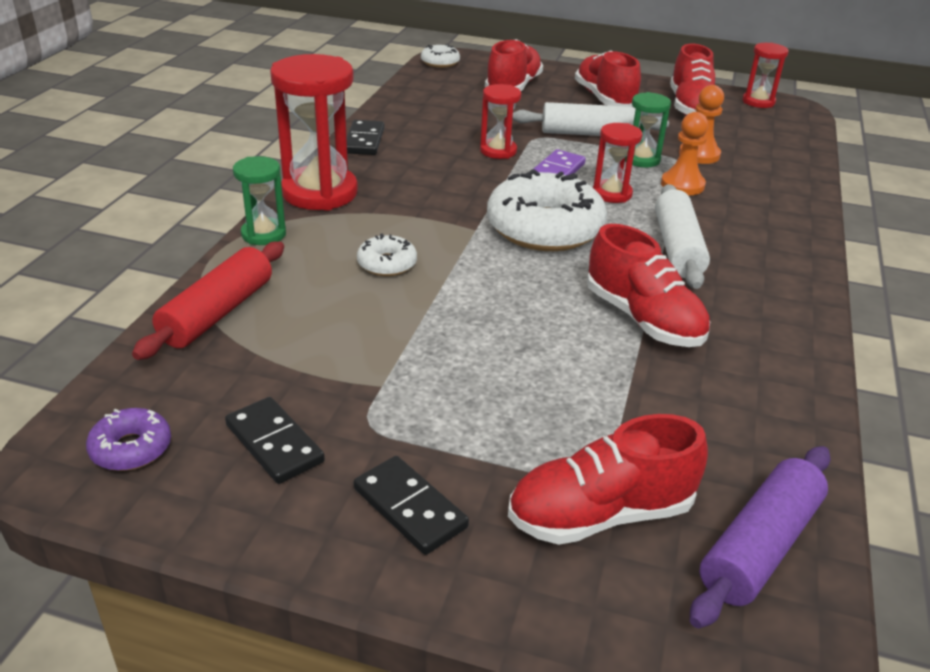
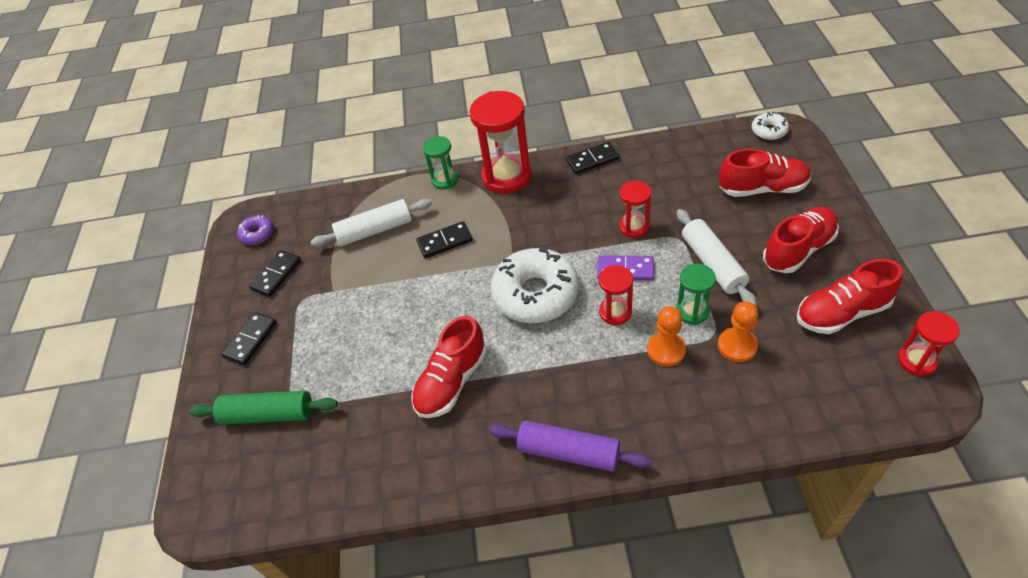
camera: 75 degrees right, 15 degrees up
(218, 313) = (363, 204): red rolling pin -> none
(387, 264) = (445, 241): white donut -> black domino
(600, 514) = (268, 414): red shoe -> green rolling pin
(677, 248) = (558, 374): white rolling pin -> white rolling pin (375, 230)
(759, 546) = (266, 490): purple rolling pin -> purple rolling pin (568, 452)

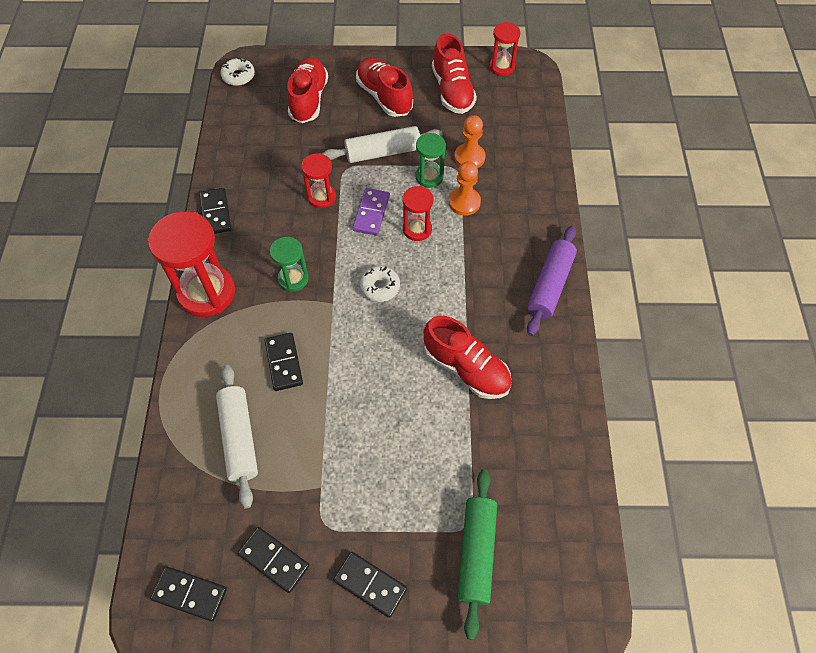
camera: 90 degrees left, 10 degrees up
(257, 234) = (190, 594): purple donut -> black domino
(445, 180) = (185, 356): green hourglass -> green hourglass (293, 279)
(535, 294) = (380, 287): white donut -> white donut, size x0.47

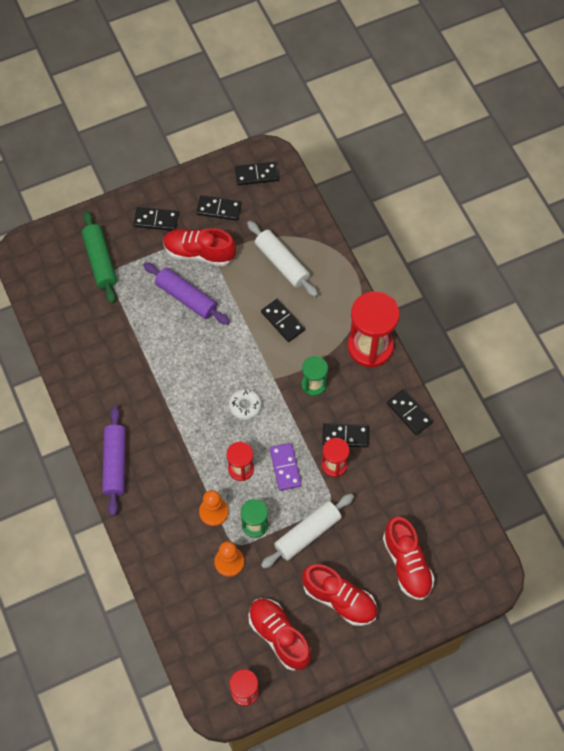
camera: 155 degrees right, 5 degrees up
(238, 76) = (488, 562): white donut -> none
(293, 217) = (345, 436): none -> black domino
(383, 444) = (186, 297): none -> purple rolling pin
(466, 368) = (153, 371): red shoe -> red shoe (199, 252)

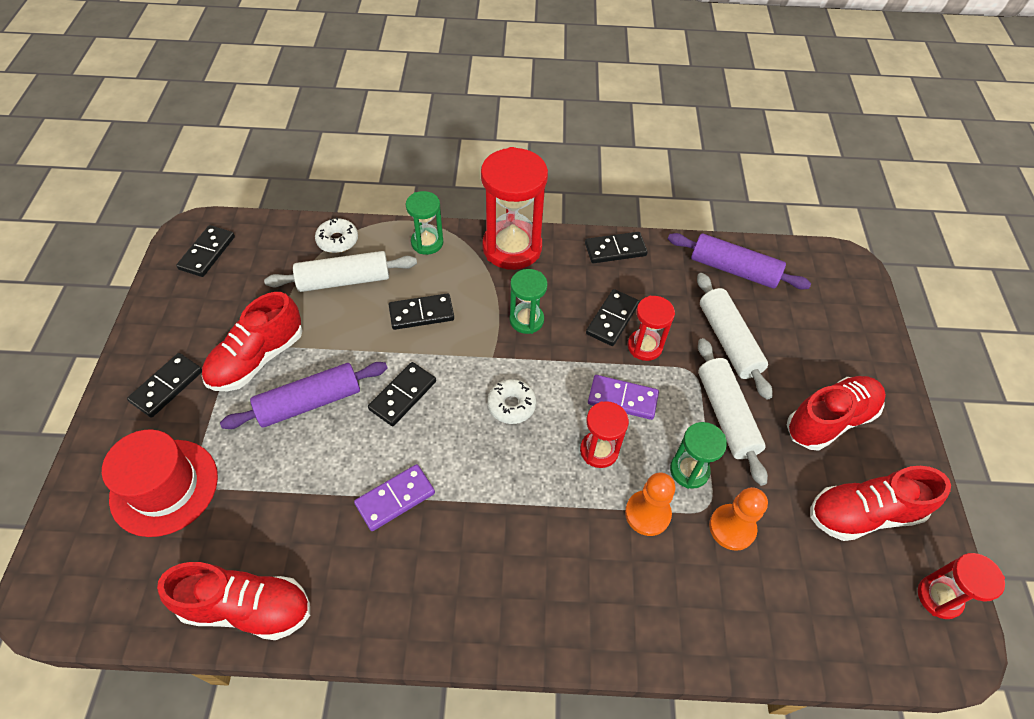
camera: 65 degrees left, 10 degrees down
(100, 261) = (164, 487): green rolling pin -> red hat
(115, 463) = (504, 620): purple rolling pin -> purple rolling pin (733, 269)
(153, 375) = (395, 499): none -> purple domino
(219, 209) = (216, 310): black domino -> black domino (402, 395)
(311, 240) = (337, 240): none -> white donut
(342, 293) = (427, 243): none -> green hourglass
(369, 516) = (728, 341): none -> white rolling pin
(407, 563) = (804, 332): red shoe -> red shoe (247, 608)

